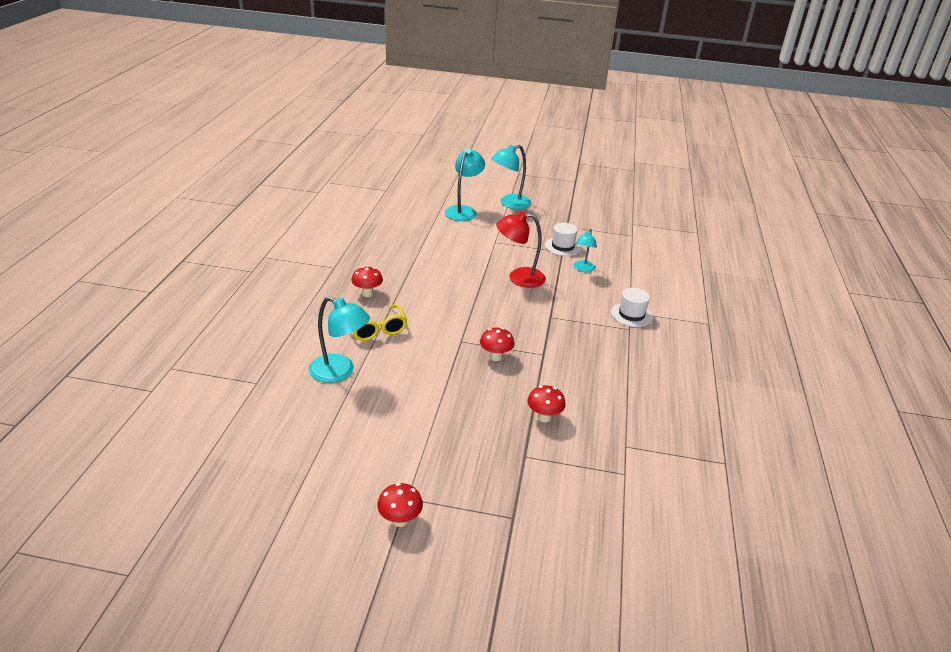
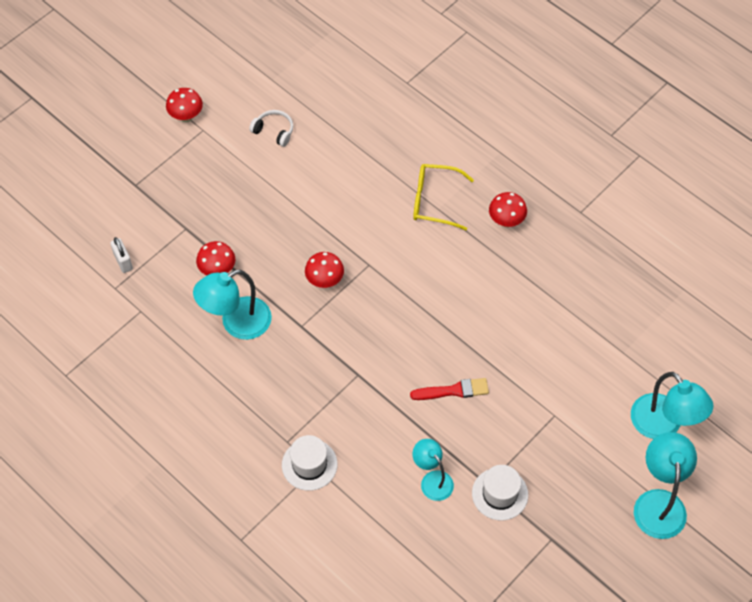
camera: 125 degrees right, 25 degrees up
(340, 372) = (383, 146): turquoise lamp -> turquoise lamp (237, 323)
(371, 445) = (274, 131): none -> white headphones
(519, 278) = (453, 391): red lamp -> red brush
(596, 482) = (123, 262): none -> white padlock

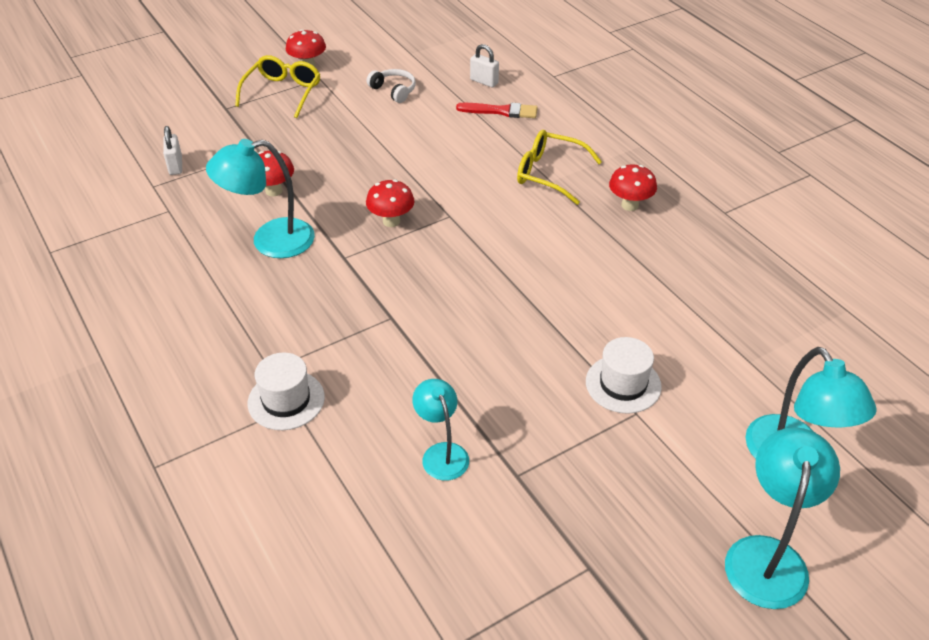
camera: 15 degrees right, 15 degrees down
(177, 154) = (283, 92): none -> yellow glasses
(348, 103) = (484, 81): none -> white padlock
(453, 391) = (507, 358): red brush -> red brush (501, 111)
(500, 494) = (530, 491): white hat -> white hat (623, 384)

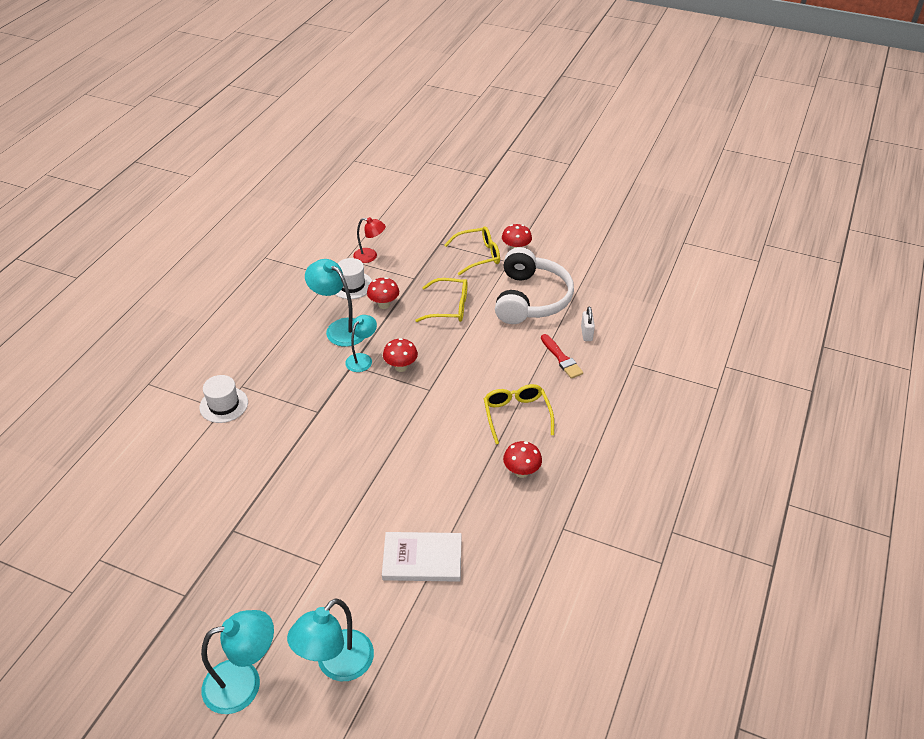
camera: 55 degrees right, 0 degrees up
(175, 166) = (370, 256): white padlock -> red lamp
(338, 147) = (449, 307): none -> yellow glasses
(394, 90) = (531, 299): white headphones -> white headphones, size x2.41
(441, 453) = (228, 488): turquoise lamp -> turquoise lamp (362, 359)
(623, 384) = (341, 546): white hat -> white hat (351, 285)
(690, 326) = (422, 559): none -> white book

